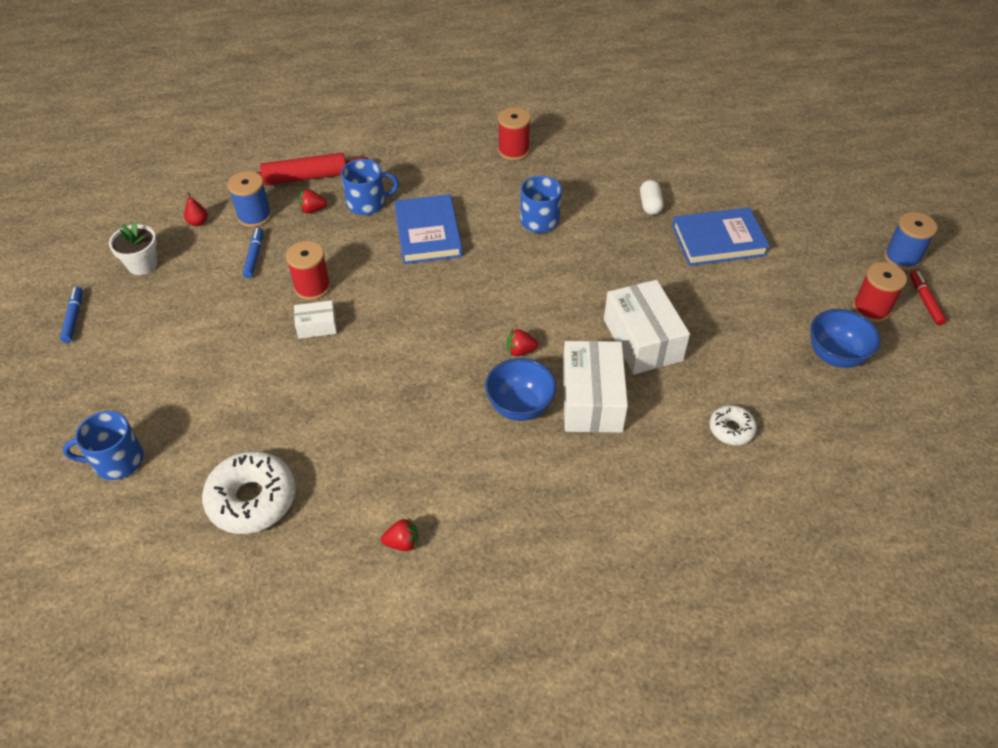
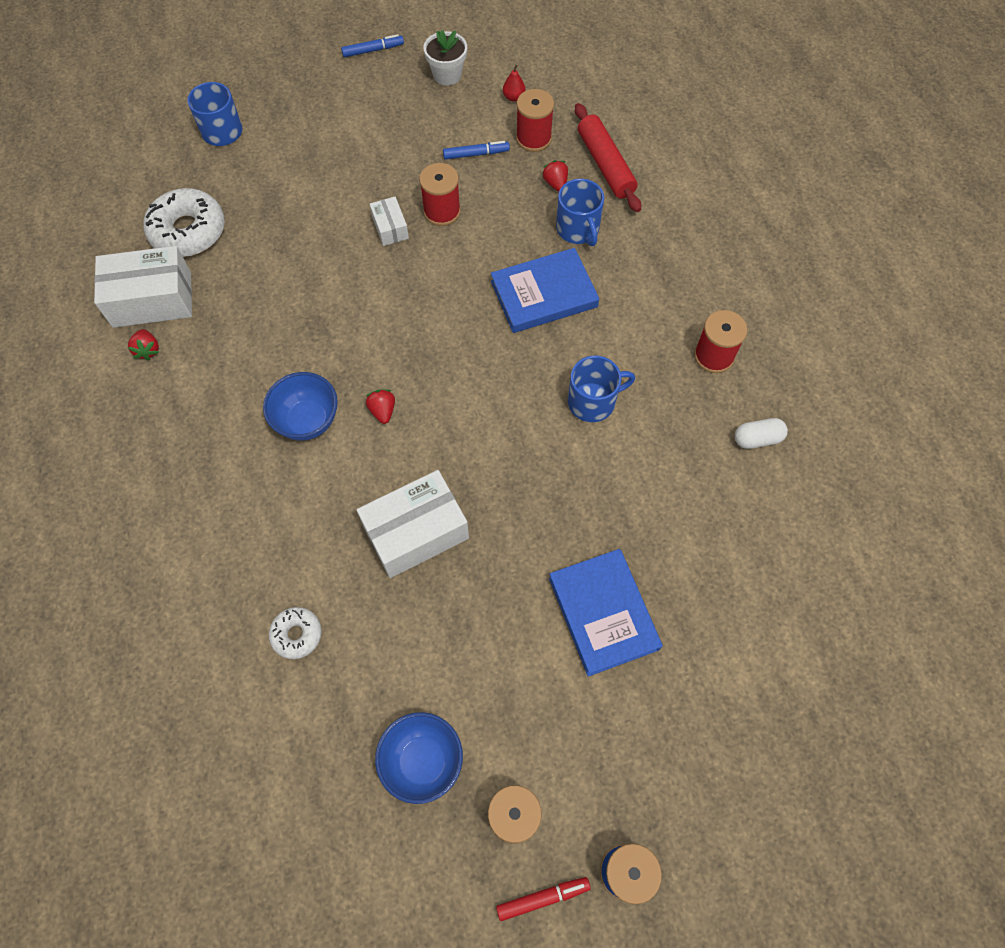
camera: 80 degrees right, 15 degrees up
(254, 216) = (533, 138): blue spool -> red spool
(591, 399) = (324, 487): white box -> white box (152, 299)
(650, 205) = (652, 525): white capsule -> white capsule (757, 439)

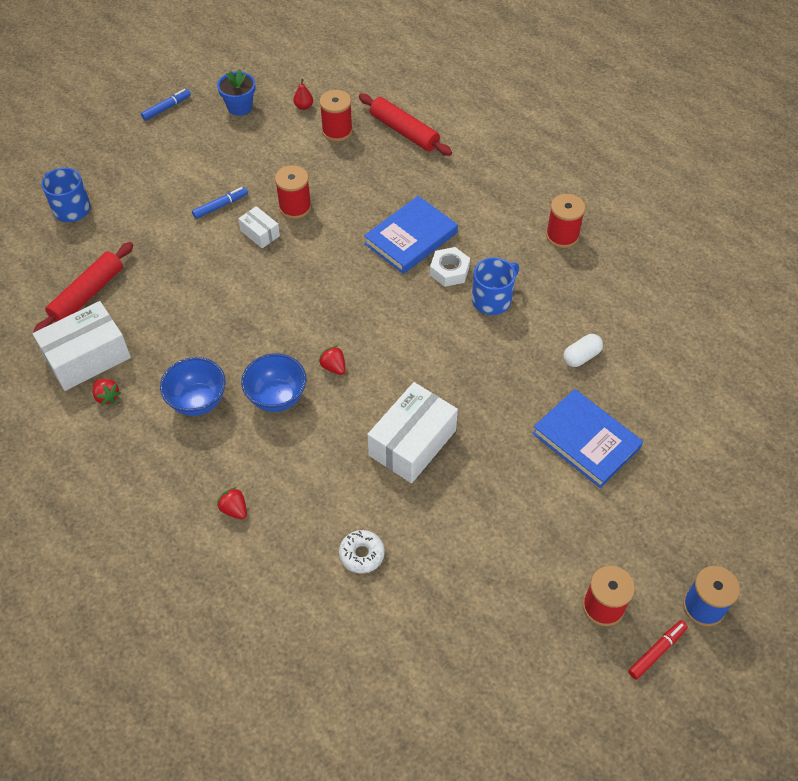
camera: 25 degrees left, 10 degrees down
(188, 231) = (88, 294): white donut -> red rolling pin
(422, 761) = (513, 600): blue bowl -> blue bowl (198, 401)
(447, 75) = (240, 107): white flower pot -> blue flower pot
(476, 154) = (298, 157): blue marker -> blue marker (220, 206)
(555, 183) = (373, 157): red strawberry -> red strawberry (234, 509)
(564, 349) = (449, 271): none -> white nut
(578, 229) = (410, 183): blue mug -> none
(757, 439) = (625, 280): white capsule -> white capsule (581, 356)

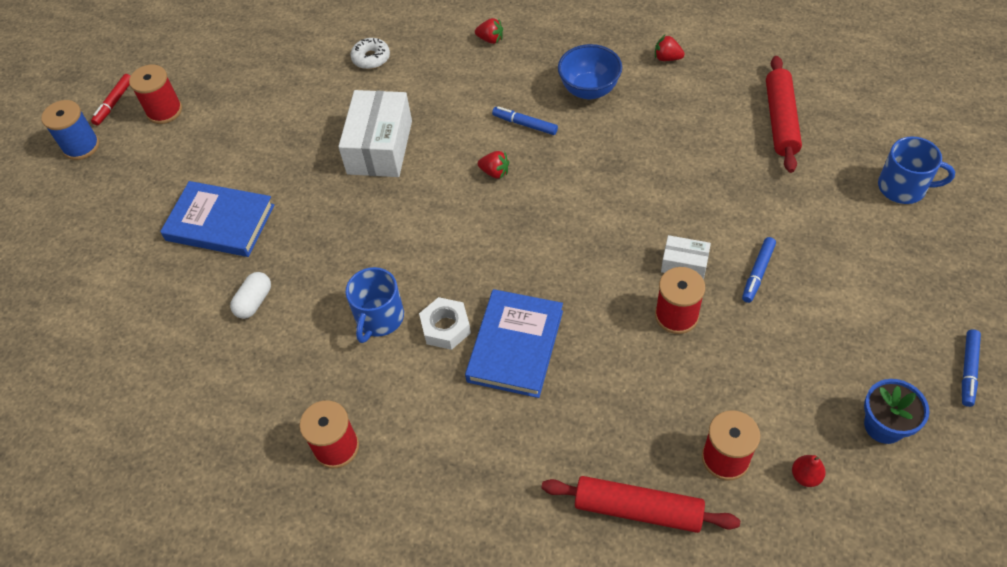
camera: 155 degrees right, 0 degrees up
(87, 357) = (718, 75): white box -> none
(277, 397) = (525, 124): blue bowl -> blue marker

